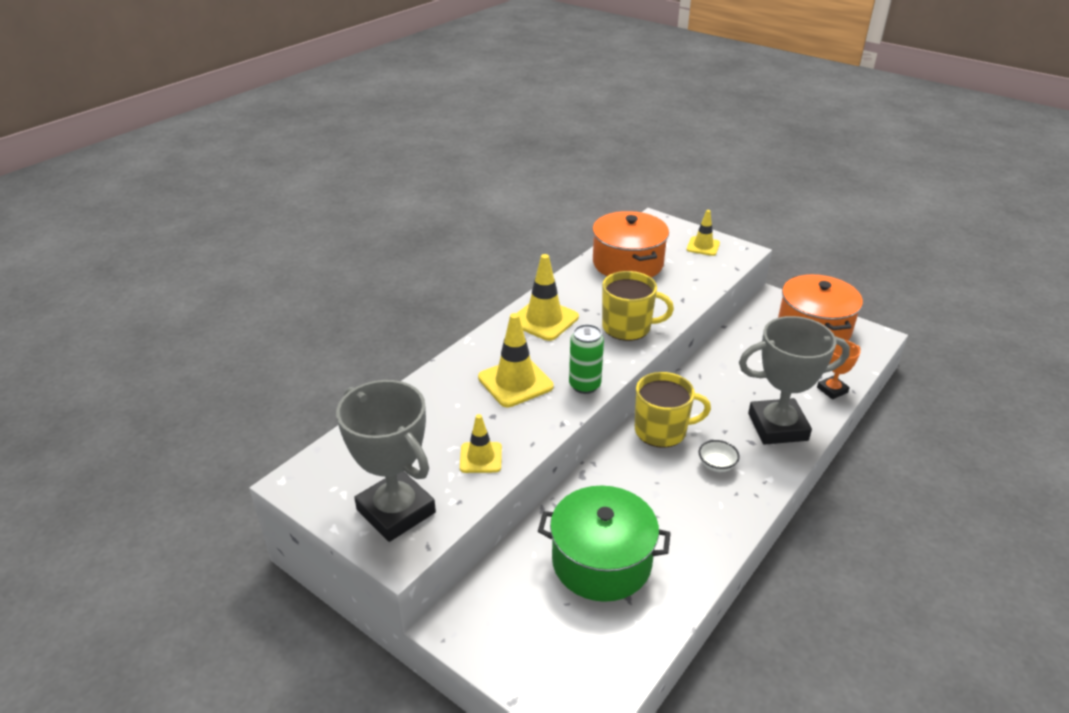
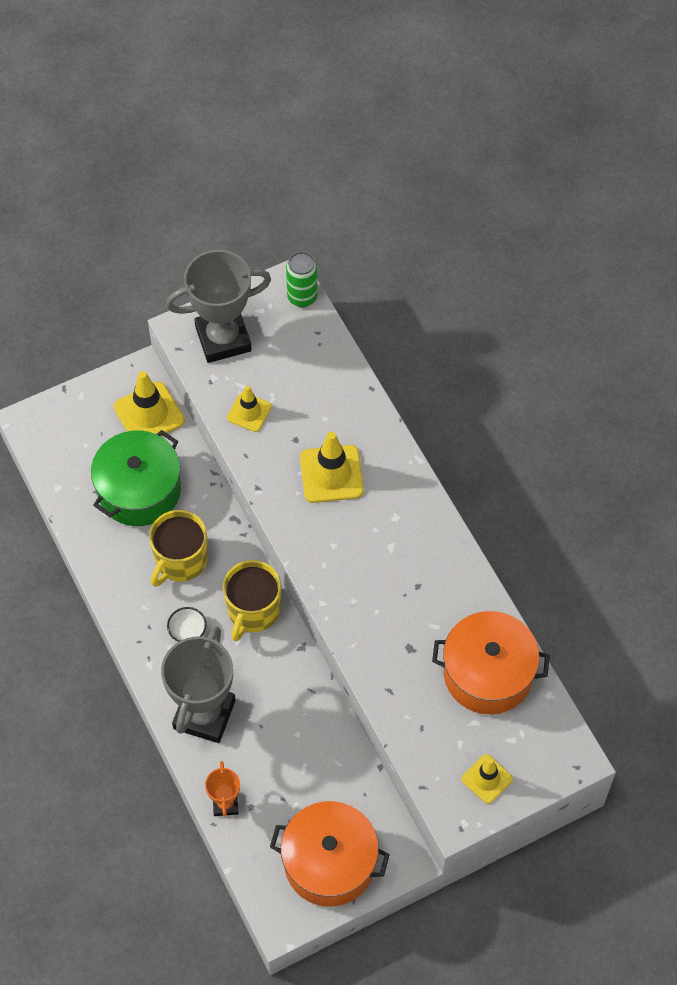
camera: 115 degrees right, 25 degrees up
(544, 320) = (418, 539): yellow traffic cone -> yellow traffic cone (149, 414)
(584, 385) = (297, 528): green can -> green can (302, 297)
(628, 327) = (366, 610): yellow mug -> yellow mug (180, 560)

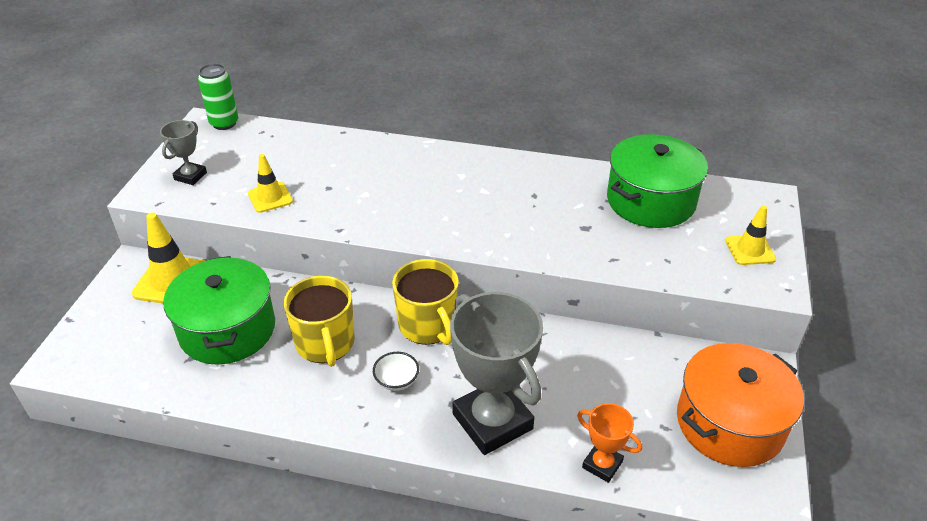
camera: 50 degrees left, 20 degrees down
(223, 338) = (190, 176): grey trophy -> grey trophy, size x0.49
(331, 474) = (383, 186): yellow traffic cone -> none
(488, 673) = (651, 201): orange pot -> green pot

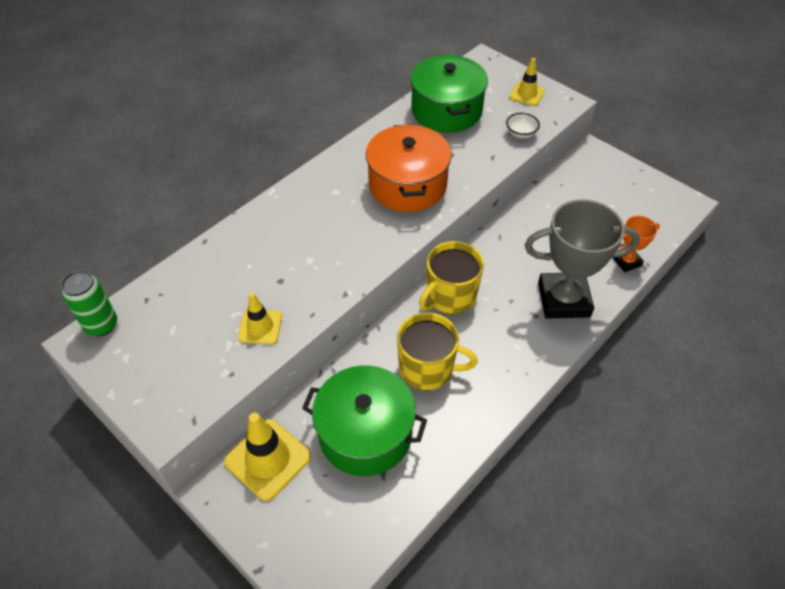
camera: 60 degrees left, 10 degrees up
(190, 176) = (171, 380): grey trophy -> none
(396, 381) = (495, 338): white bowl -> white bowl (521, 134)
(428, 325) = (450, 296): yellow mug -> yellow mug turned 135 degrees clockwise
(729, 423) = (625, 189): orange pot -> orange pot (407, 185)

